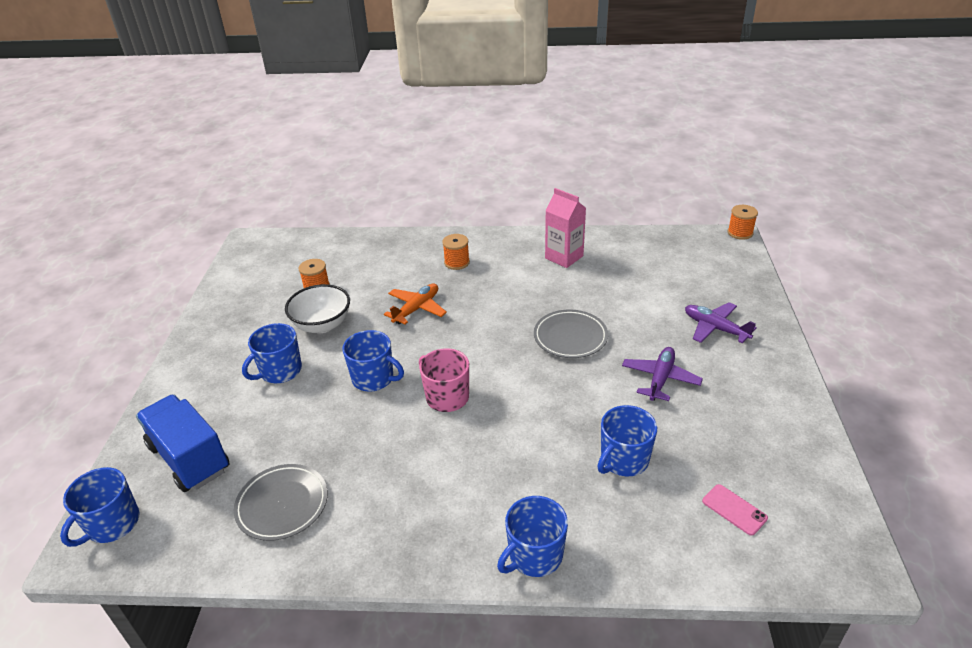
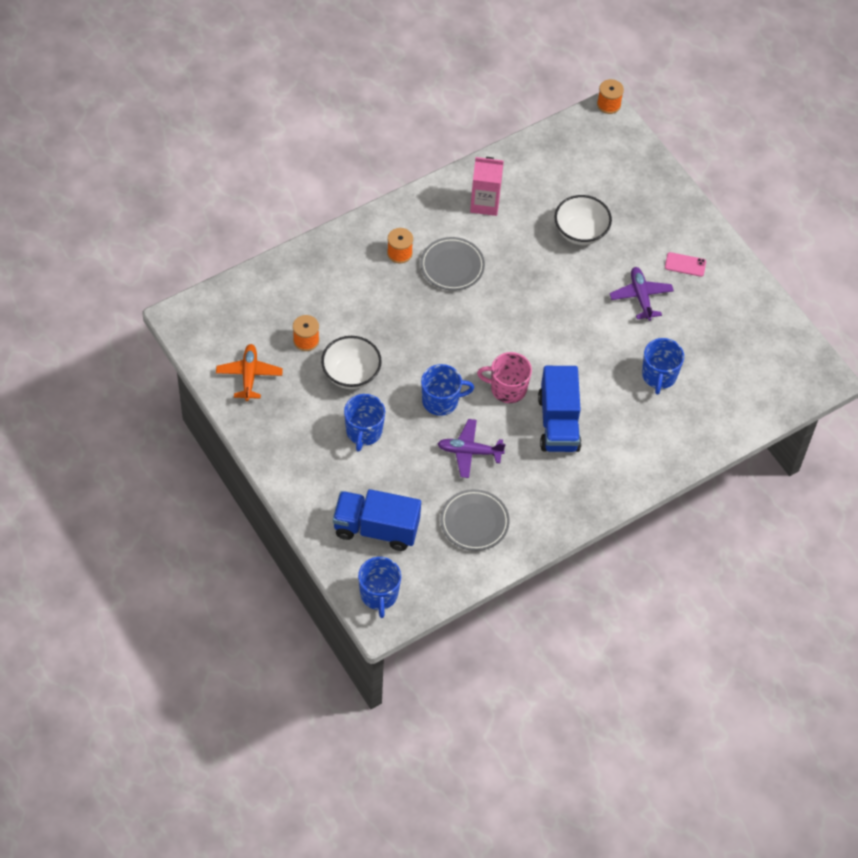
camera: 40 degrees left, 20 degrees up
(416, 309) = (412, 320): orange plane -> orange plane (249, 375)
(467, 452) = (558, 423): none -> blue truck
(534, 555) = (651, 467): blue mug -> none
(570, 337) = (553, 289): grey plate -> grey plate (452, 266)
(637, 306) = (580, 232): none -> white bowl
(715, 328) = (650, 228): purple plane -> purple plane (469, 452)
(734, 509) = (742, 376): pink phone -> pink phone (685, 264)

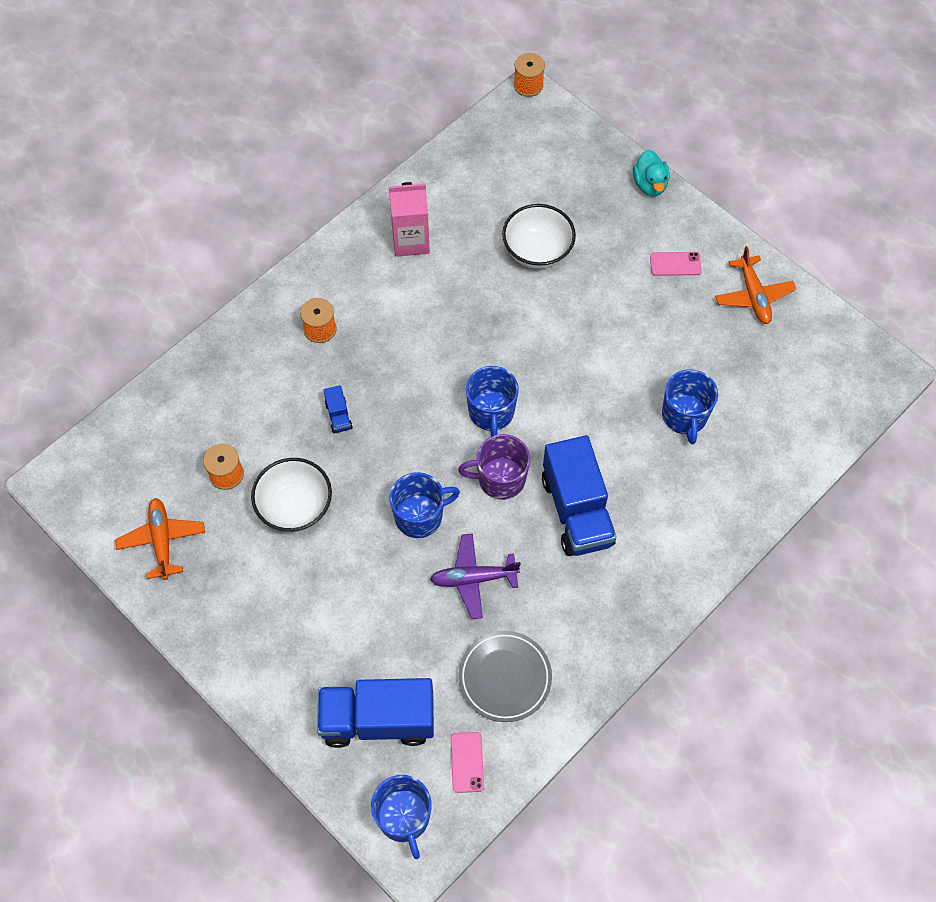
camera: 10 degrees left, 5 degrees up
(364, 432) = (330, 584): blue mug -> blue mug (491, 412)
(398, 318) = (338, 416): none -> blue truck
(432, 570) = (467, 762): none -> pink phone
(452, 266) = (390, 331): grey plate -> none
(507, 388) = (500, 479): pink mug -> purple mug
(641, 297) = (633, 317): purple plane -> none
(683, 201) = (650, 184): none -> turquoise duck
(739, 301) = (753, 296): none -> orange plane

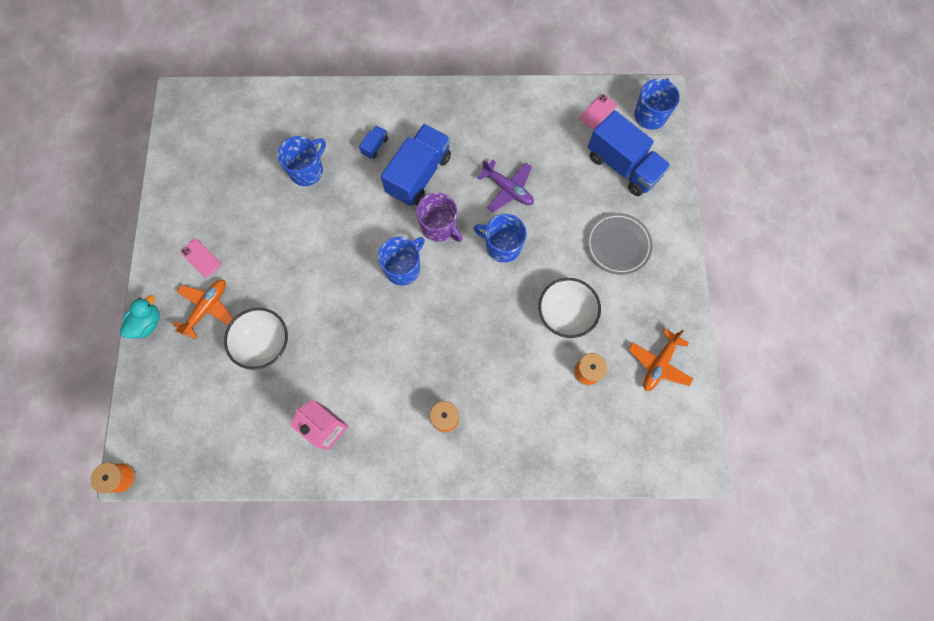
camera: 135 degrees left, 10 degrees up
(338, 416) = (489, 347): blue truck -> blue truck (375, 146)
(505, 677) = (541, 131): grey plate -> grey plate (618, 245)
(753, 296) = (187, 199): orange plane -> orange plane (207, 308)

